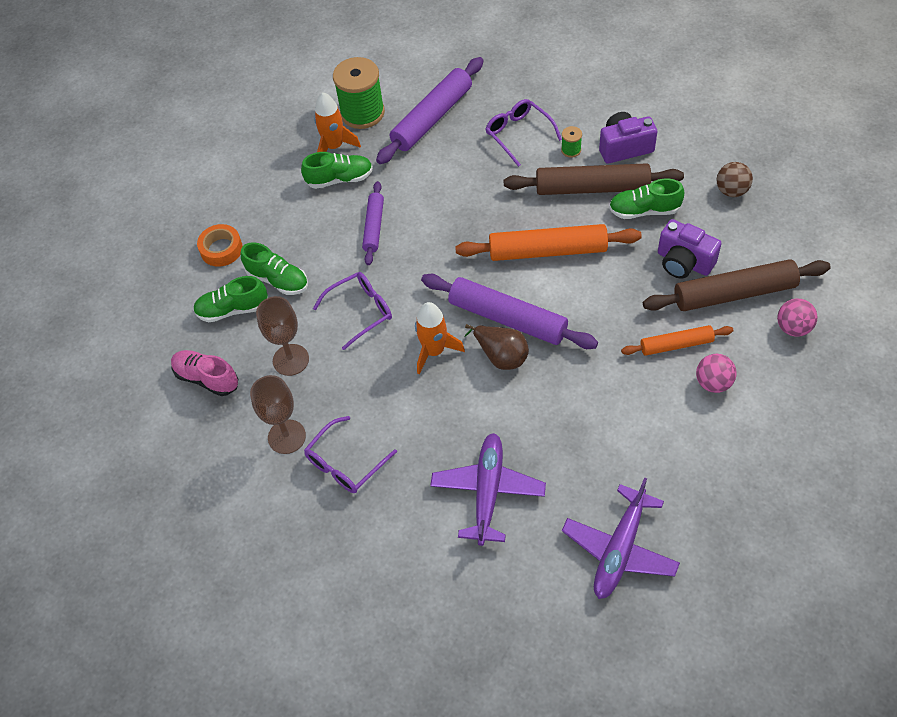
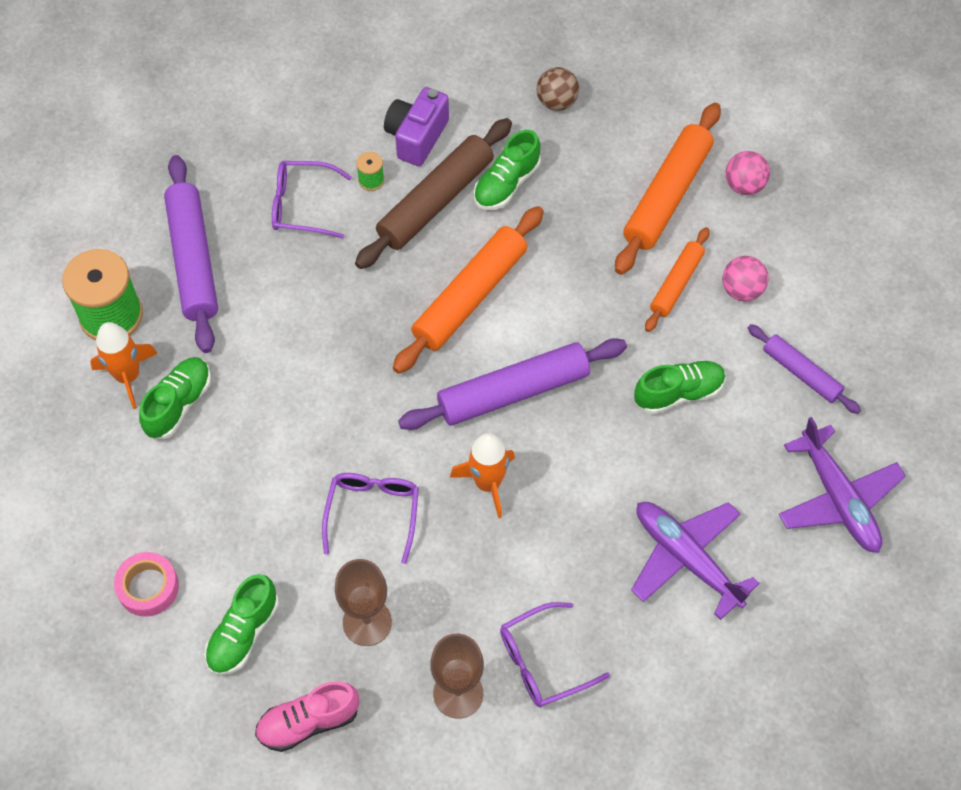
camera: 55 degrees left, 5 degrees up
(221, 249) = (148, 587): orange tape -> pink tape
(278, 280) = (250, 561): green shoe -> green shoe (678, 393)
(344, 464) = (541, 662): purple glasses -> purple glasses turned 75 degrees clockwise
(374, 227) = (278, 420): purple rolling pin -> purple rolling pin (801, 373)
(501, 356) = (550, 431): brown pear -> none
(683, 262) = (595, 203): purple camera -> none
(734, 294) = (667, 196): brown rolling pin -> orange rolling pin

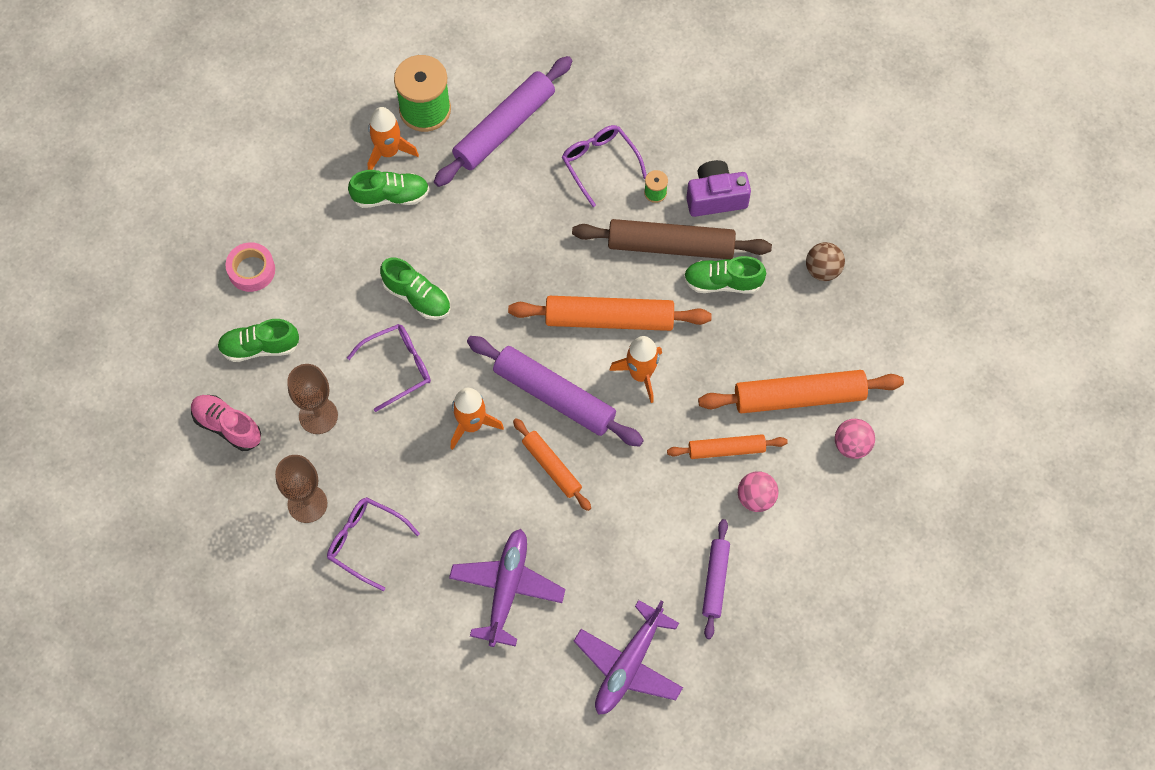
camera: 55 degrees right, 5 degrees up
(547, 306) = (640, 374): none -> orange rocket
(586, 440) = (551, 467): none -> orange rolling pin
(678, 393) = (635, 506): green shoe -> green shoe (417, 297)

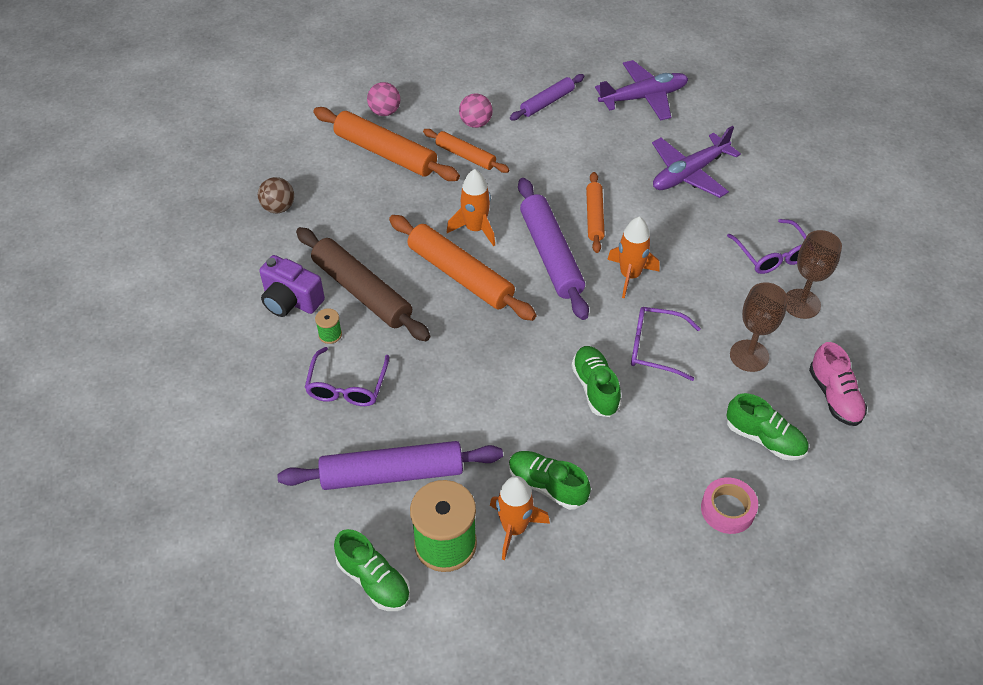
camera: 140 degrees left, 15 degrees down
(722, 282) = (354, 245): green shoe -> green shoe (374, 580)

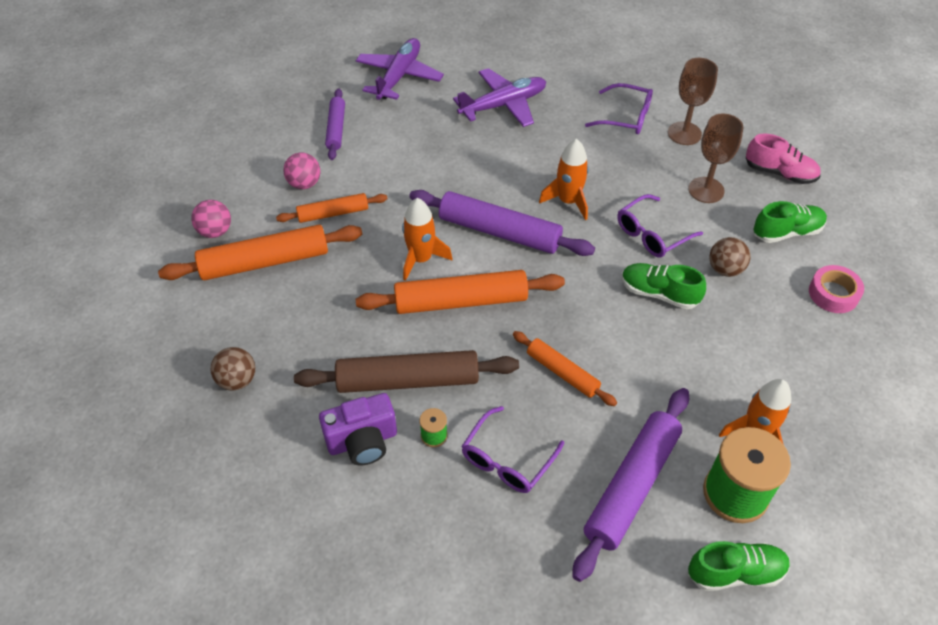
camera: 50 degrees left, 0 degrees up
(347, 387) = (506, 460): purple glasses -> purple glasses turned 75 degrees clockwise
(547, 486) = (729, 386): green shoe -> none
(594, 217) = (488, 182): orange rolling pin -> orange rolling pin (562, 372)
(670, 417) = (725, 269): none -> brown ball
(689, 173) = (503, 105): purple plane -> purple plane turned 120 degrees counterclockwise

